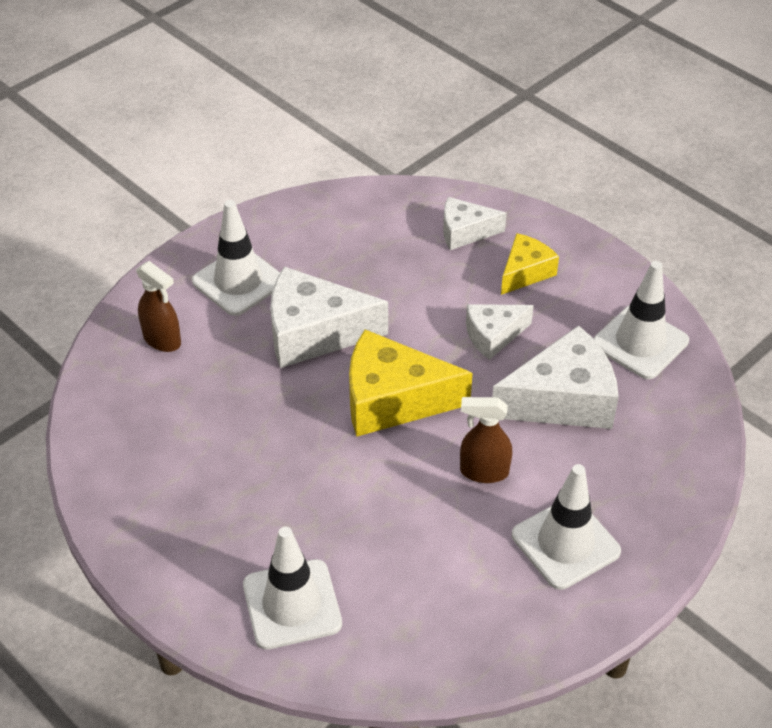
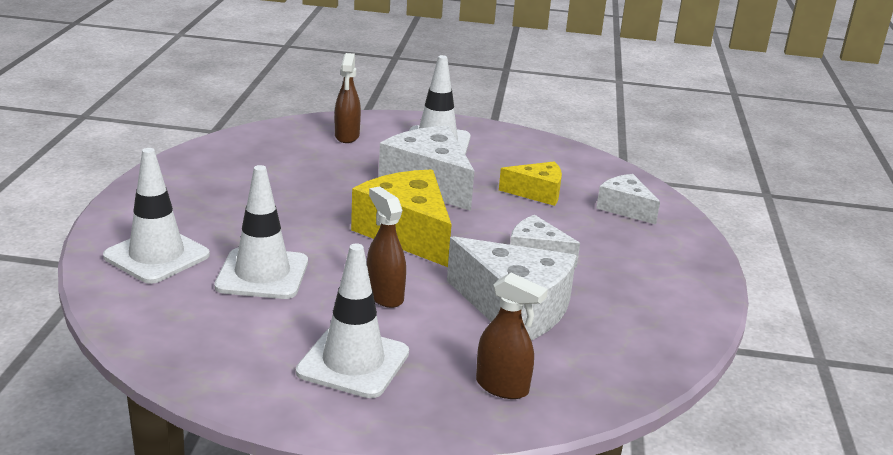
camera: 50 degrees right, 20 degrees down
(525, 272) = (627, 247): yellow cheese -> yellow cheese (537, 193)
(640, 342) = (640, 328): white traffic cone -> white traffic cone (262, 274)
(657, 469) = (502, 387): none -> brown spray bottle

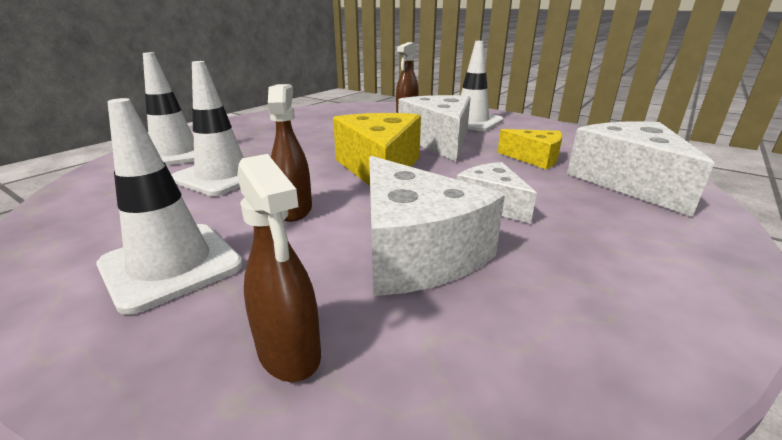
camera: 30 degrees right, 0 degrees up
(625, 208) = (628, 181): white cheese -> white cheese, size x1.74

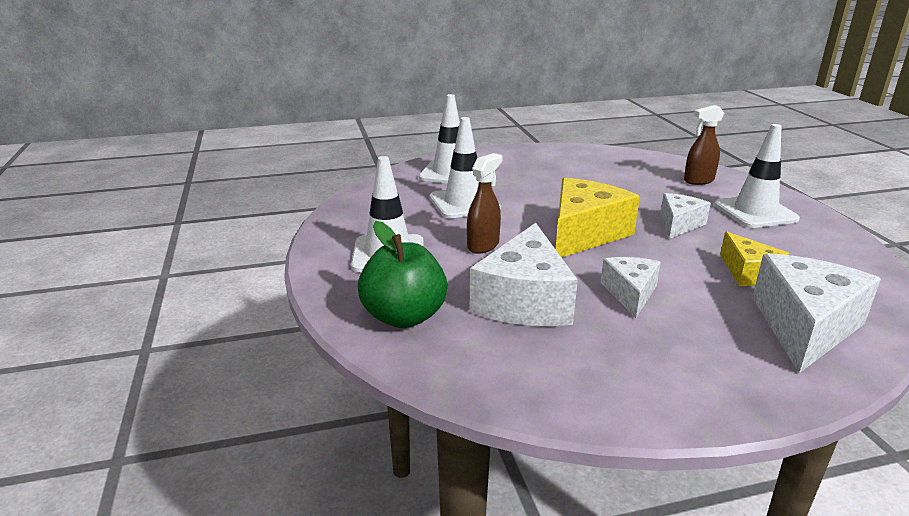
camera: 40 degrees right, 0 degrees up
(289, 352) = (404, 317): brown spray bottle -> green apple
(439, 141) = (679, 224): white cheese -> white cheese, size x0.58

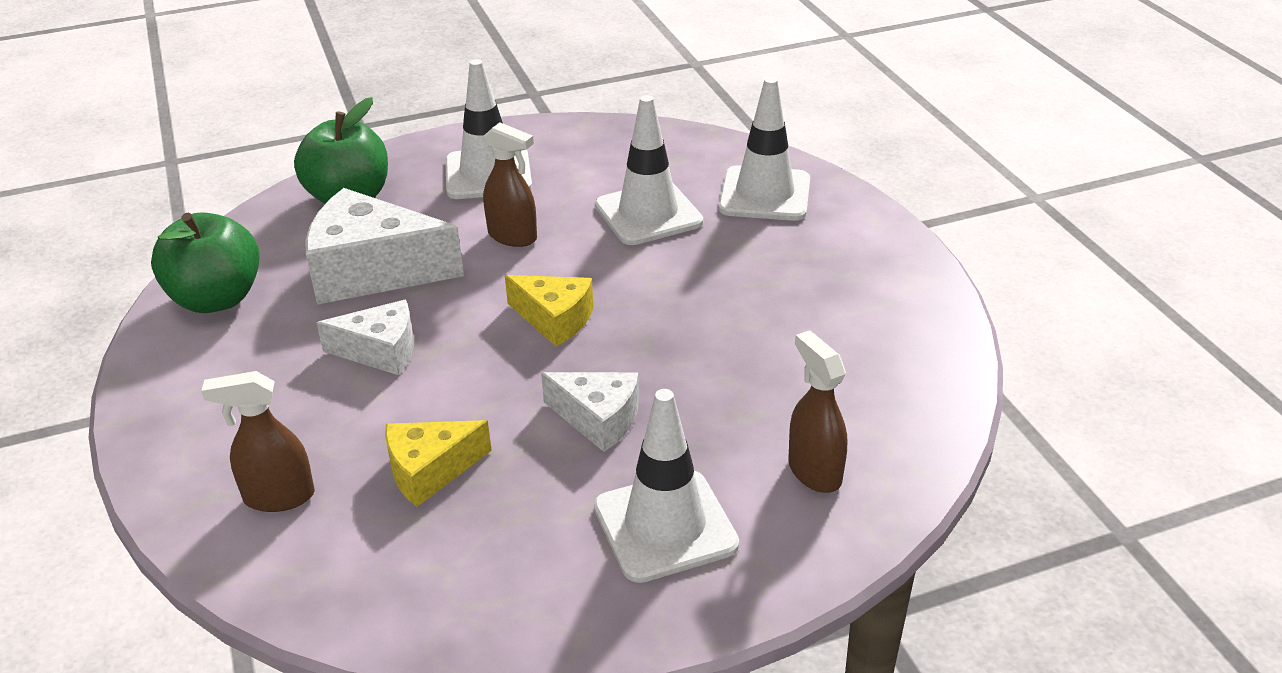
camera: 85 degrees right, 10 degrees up
(566, 381) = (217, 299): none -> green apple
(584, 233) = (554, 319): yellow cheese -> yellow cheese, size x0.58
(804, 326) = (278, 497): white cheese -> brown spray bottle

